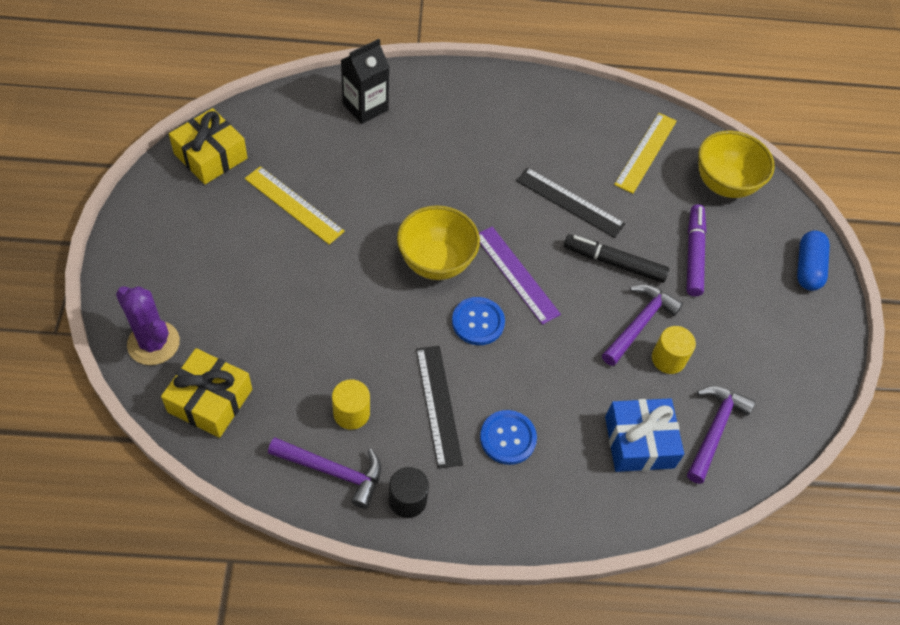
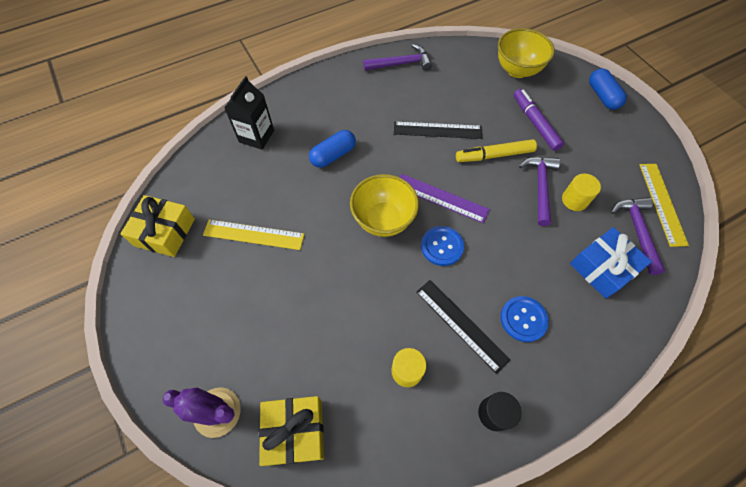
camera: 25 degrees left, 5 degrees up
(332, 471) = (426, 428): purple hammer -> purple hammer (401, 64)
(432, 169) = (333, 155): none -> blue capsule
(614, 263) = (494, 155): black marker -> yellow marker
(645, 152) = (457, 74): yellow ruler -> yellow ruler (662, 203)

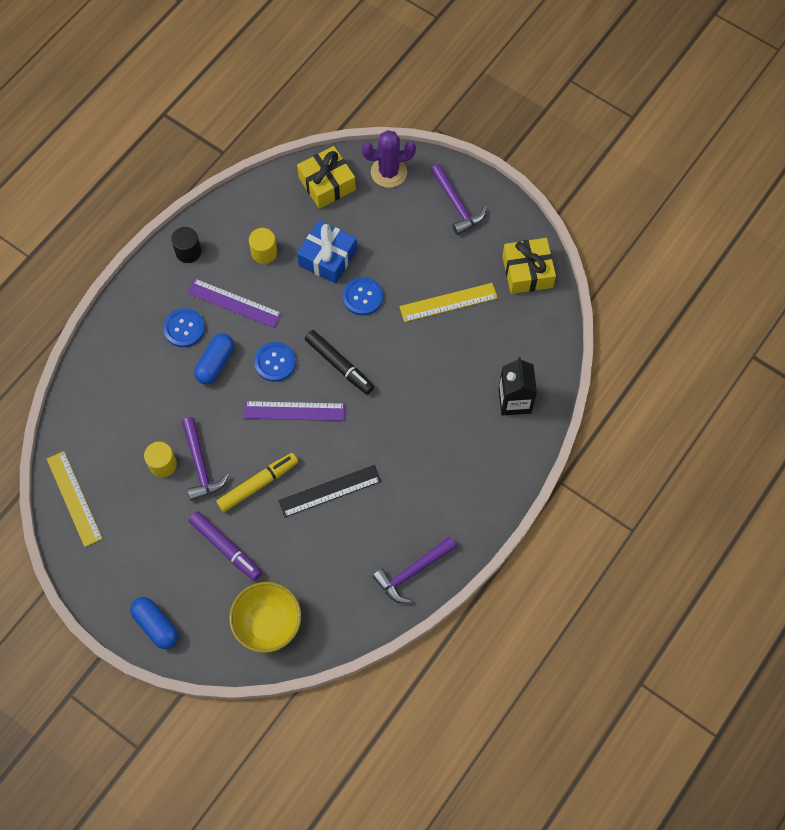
camera: 155 degrees right, 5 degrees up
(329, 274) = (362, 297): none -> blue button
(333, 155) = (423, 412): blue capsule -> blue capsule (215, 363)
(383, 220) = (339, 365): yellow bowl -> black marker
(461, 325) = (234, 303): black ruler -> purple ruler
(602, 268) = (124, 402): blue gift -> blue gift (327, 258)
(637, 231) = (96, 455): purple hammer -> purple hammer (456, 205)

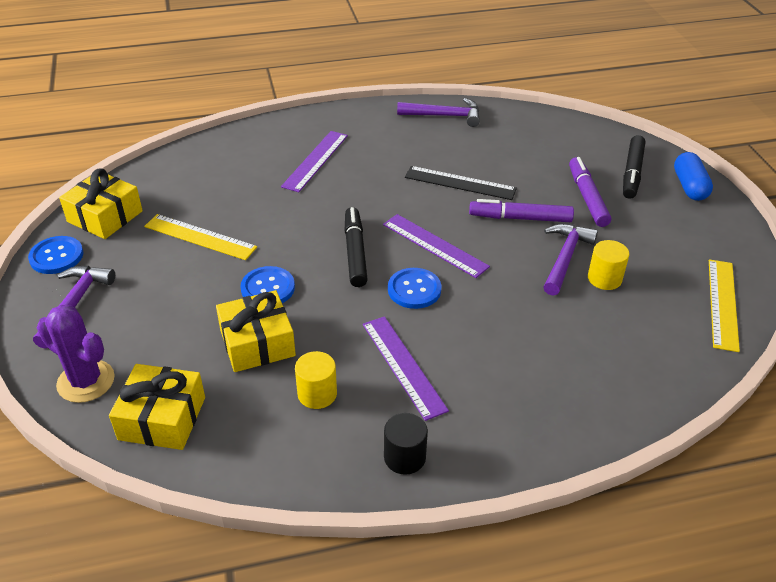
camera: 140 degrees left, 25 degrees down
(184, 328) = (483, 377): blue button -> blue button (56, 256)
(210, 609) = (632, 173): none -> black marker
(215, 363) = (477, 325): blue capsule -> none
(258, 484) = (520, 218): yellow marker -> purple marker
(268, 625) = (588, 144): yellow bowl -> none
(327, 258) = (257, 343): blue gift -> yellow gift
(455, 433) = (315, 160): none -> purple ruler
(514, 400) = (244, 152): black carton -> none

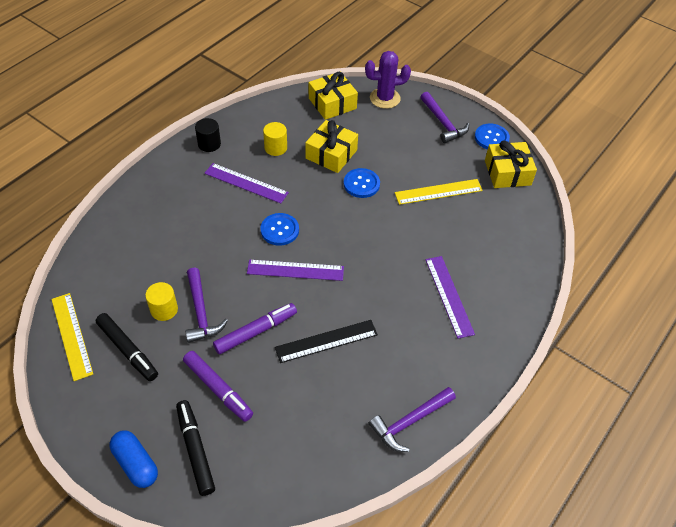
camera: 140 degrees right, 10 degrees up
(355, 252) = (339, 235): black marker -> black marker (128, 350)

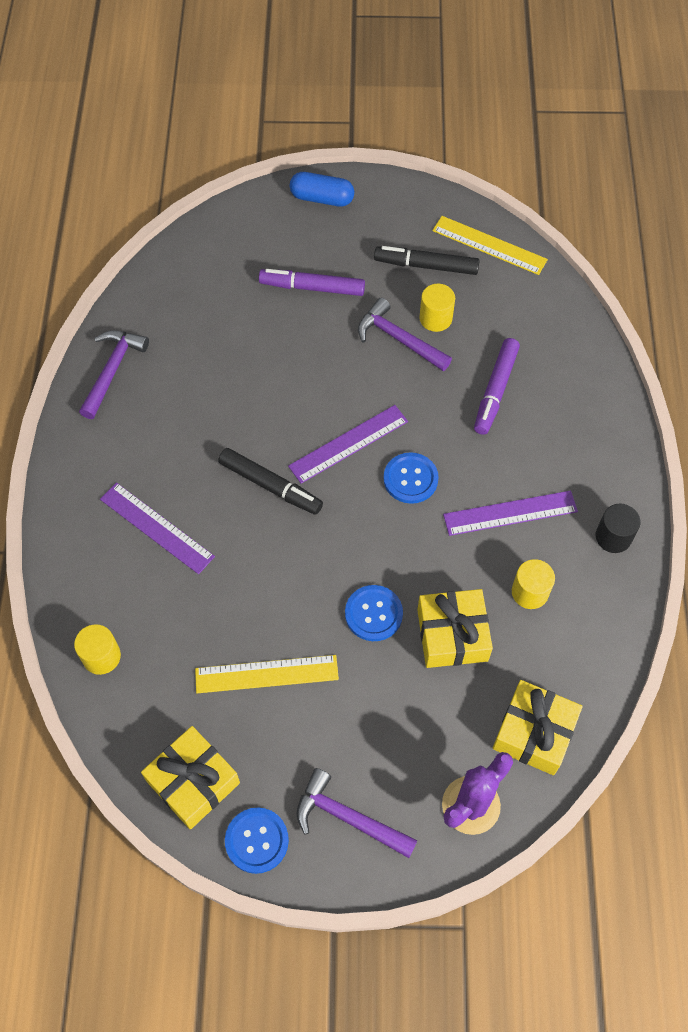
camera: 145 degrees right, 10 degrees up
(195, 450) = (284, 235): black marker -> black marker (270, 485)
(256, 331) = (327, 356): purple marker -> purple marker (495, 390)
(326, 341) = (250, 392): black ruler -> none
(438, 192) = (266, 674): yellow ruler -> yellow ruler turned 45 degrees clockwise
(524, 249) = (101, 656): none -> yellow cylinder

